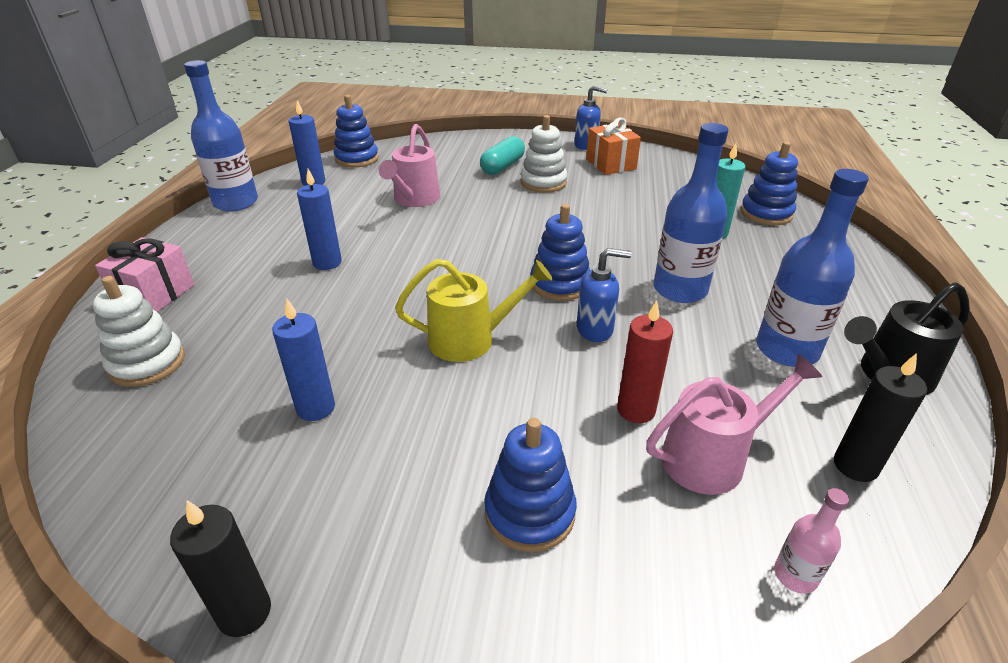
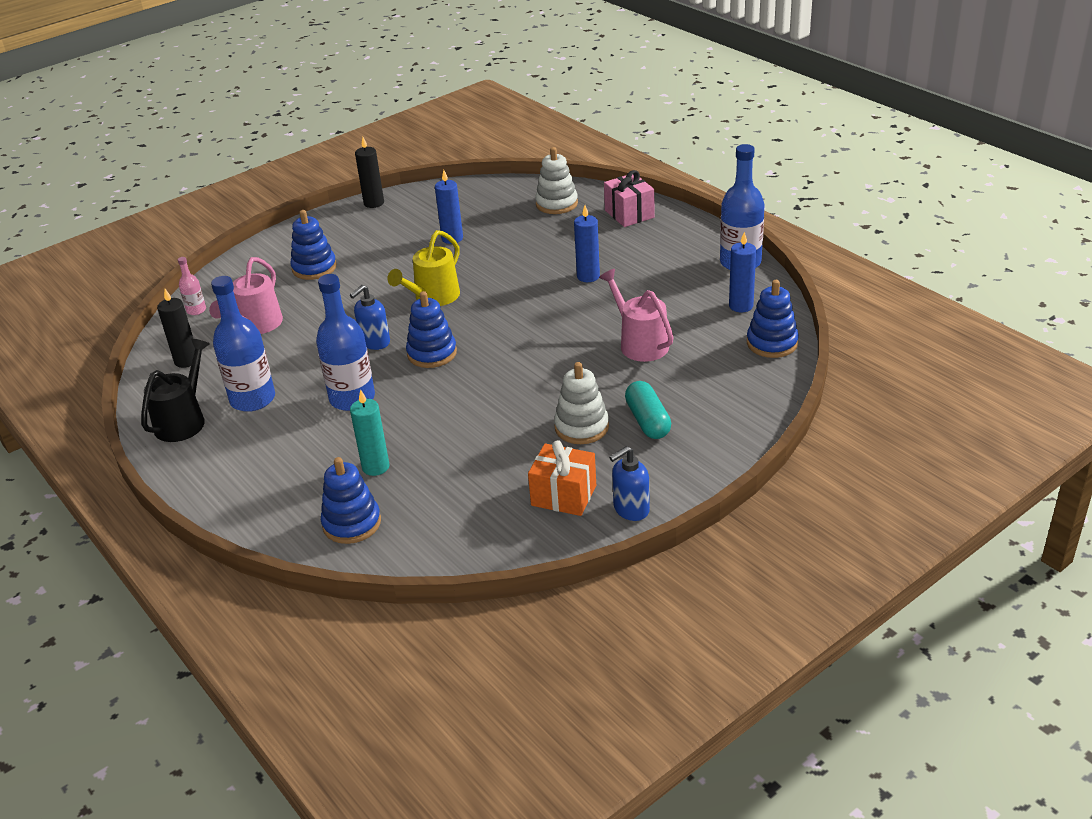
camera: 135 degrees right, 0 degrees up
(636, 410) = (309, 321): red candle -> none

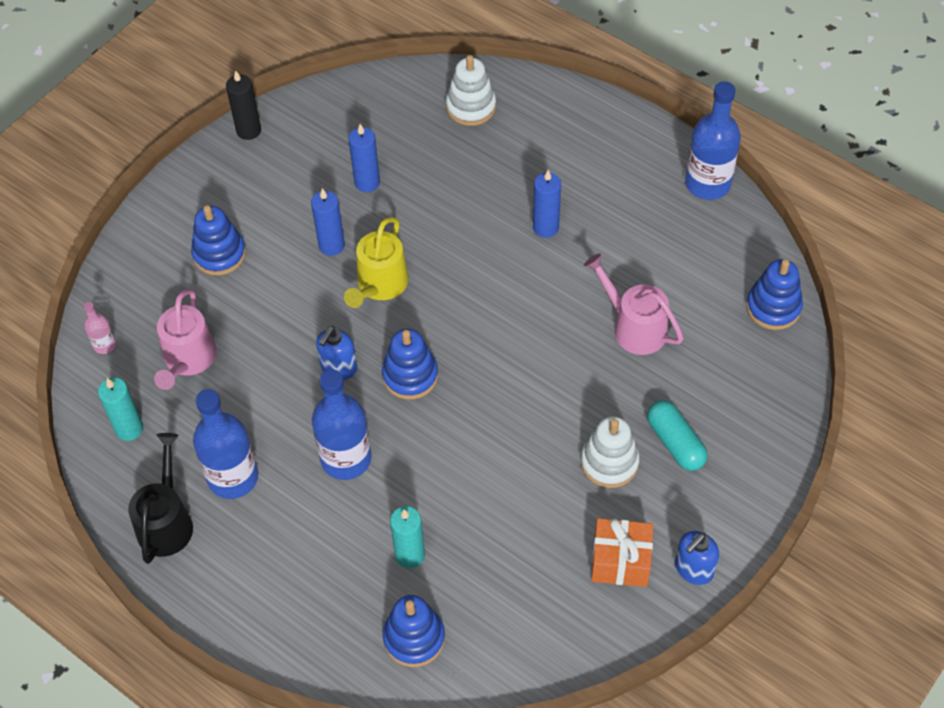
camera: 15 degrees left, 20 degrees up
(186, 361) = (129, 429): black candle -> turquoise candle
(629, 214) = (561, 115): pink gift -> none
(741, 306) = (726, 253): blue candle -> blue candle (331, 245)

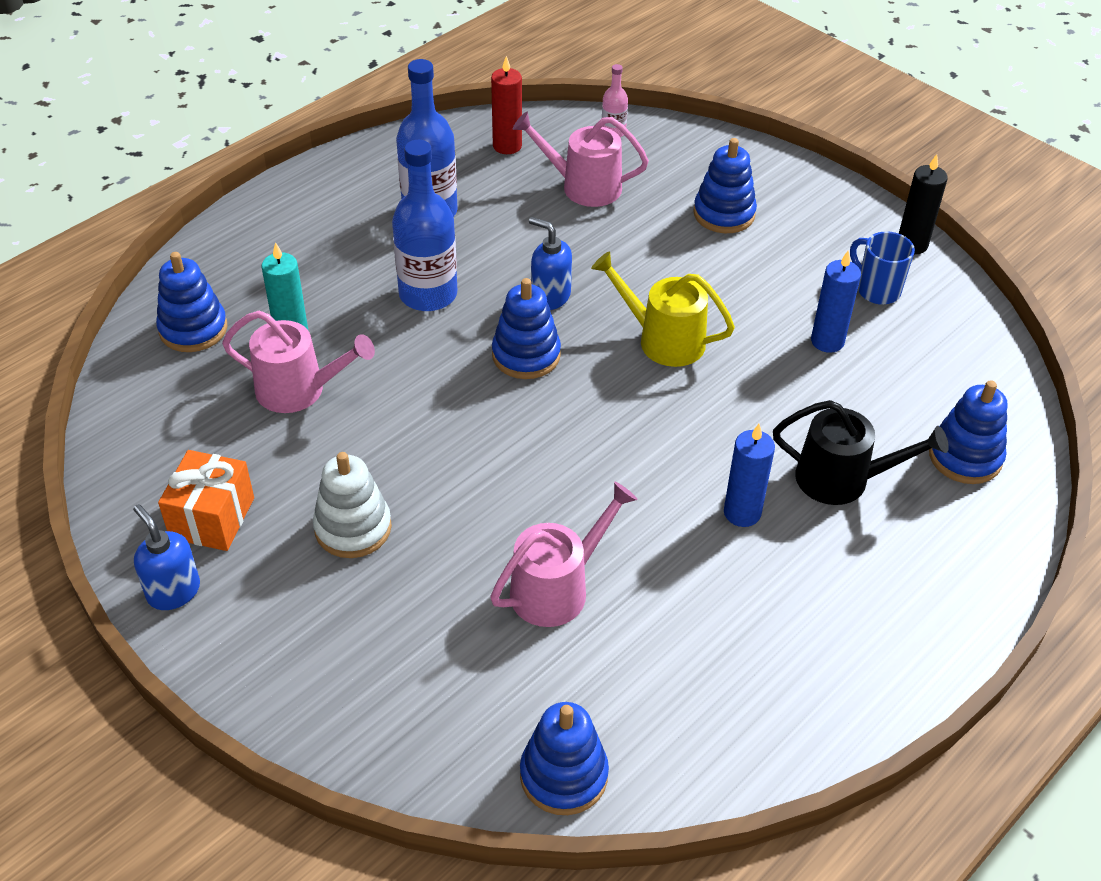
camera: 95 degrees right, 10 degrees down
(129, 429) = (507, 146): turquoise candle -> red candle
(166, 522) = (392, 166): black watering can -> black watering can (842, 479)
(305, 153) = (877, 290): none -> blue mug
(331, 245) = (728, 303): blue candle -> none
(471, 107) = (965, 457): white stacking toy -> blue stacking toy
(475, 533) = (299, 390): none -> pink watering can
(675, 442) = (362, 604): turquoise capsule -> none
(707, 183) = (818, 731): blue bottle -> none

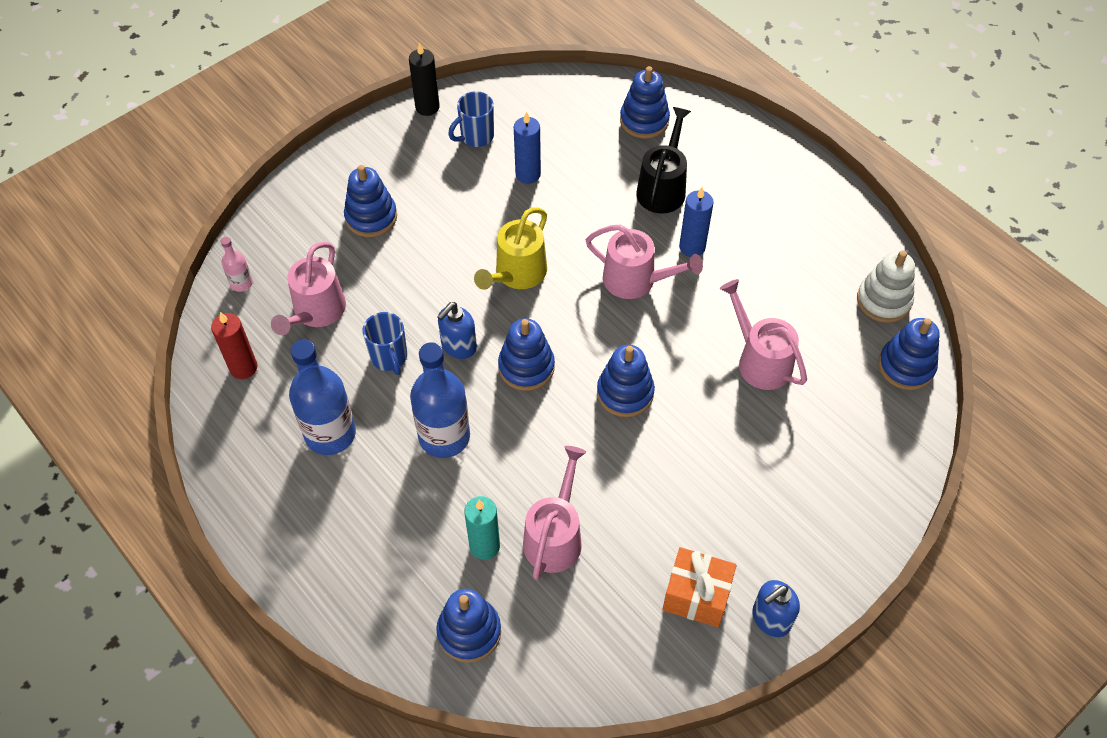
camera: 85 degrees left, 10 degrees up
(353, 528) = (706, 491): white stacking toy -> white stacking toy (883, 300)
(495, 446) = (625, 393): none -> blue stacking toy
(528, 245) = (389, 358): none -> blue mug
(673, 453) = (635, 280): none -> pink watering can

